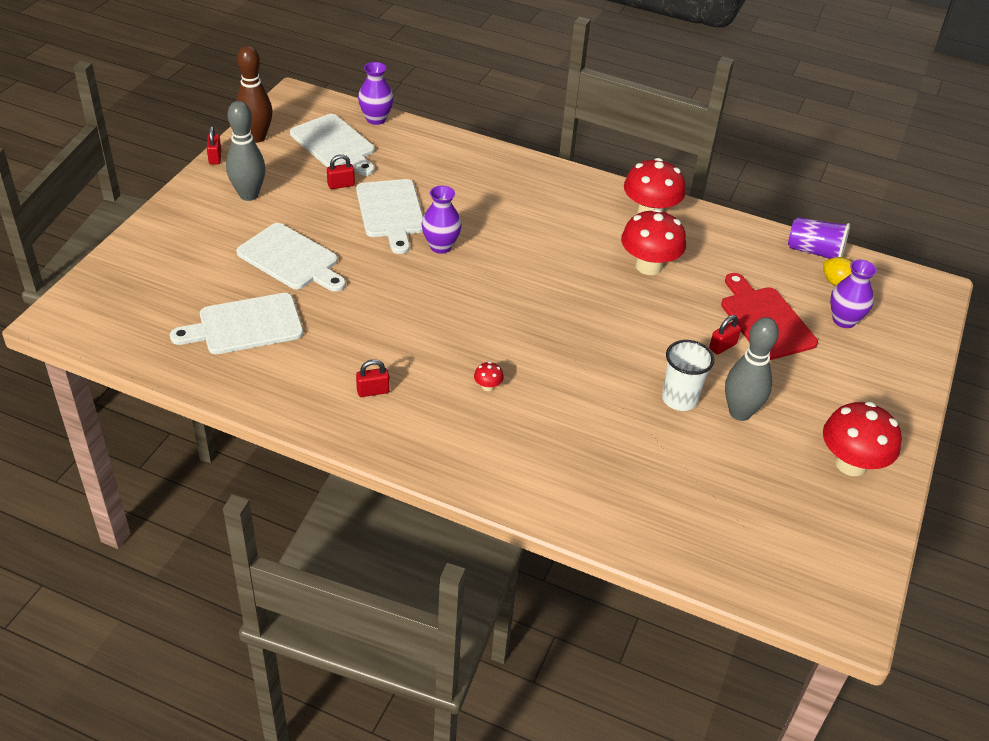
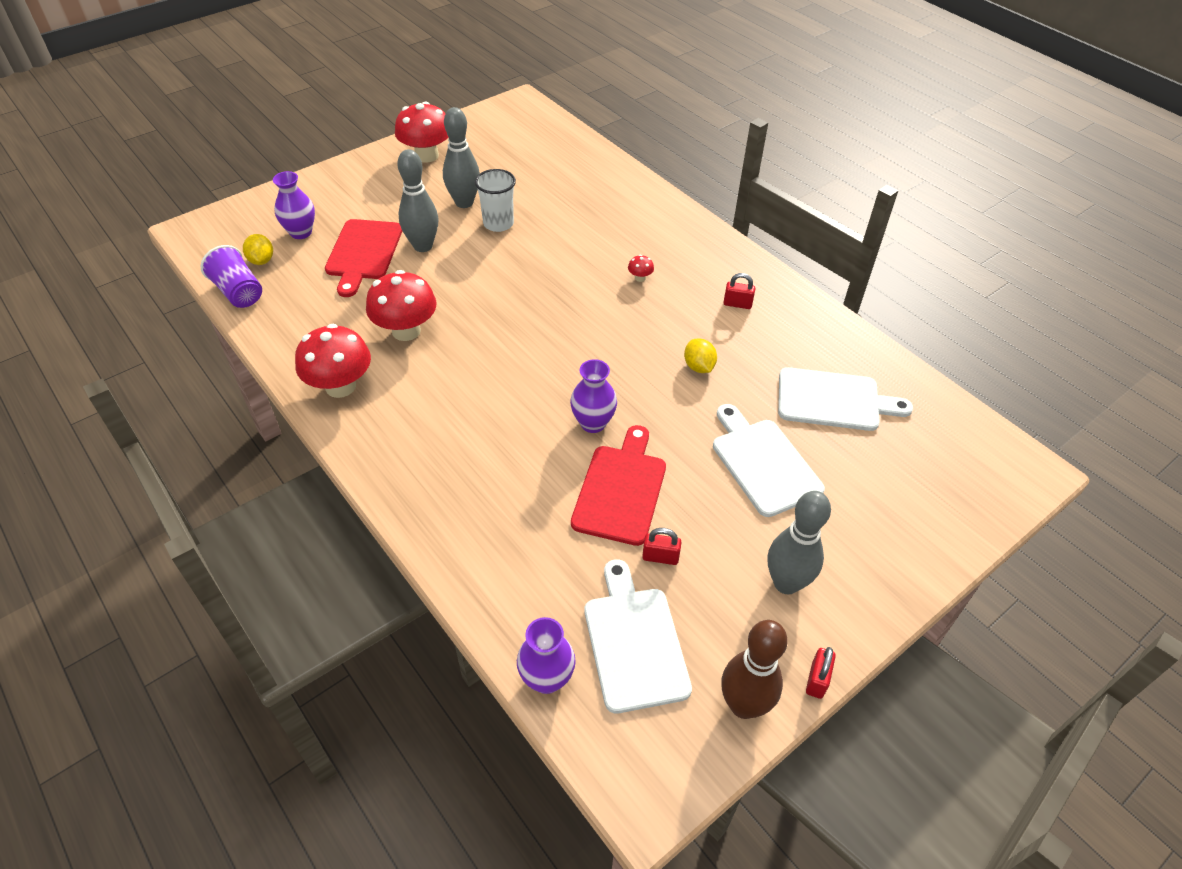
camera: 150 degrees left, 5 degrees up
(380, 316) = (698, 367): none -> yellow lemon
(391, 212) = (620, 490): white cutting board -> red cutting board
(722, 346) = (423, 246): red padlock -> grey bowling pin

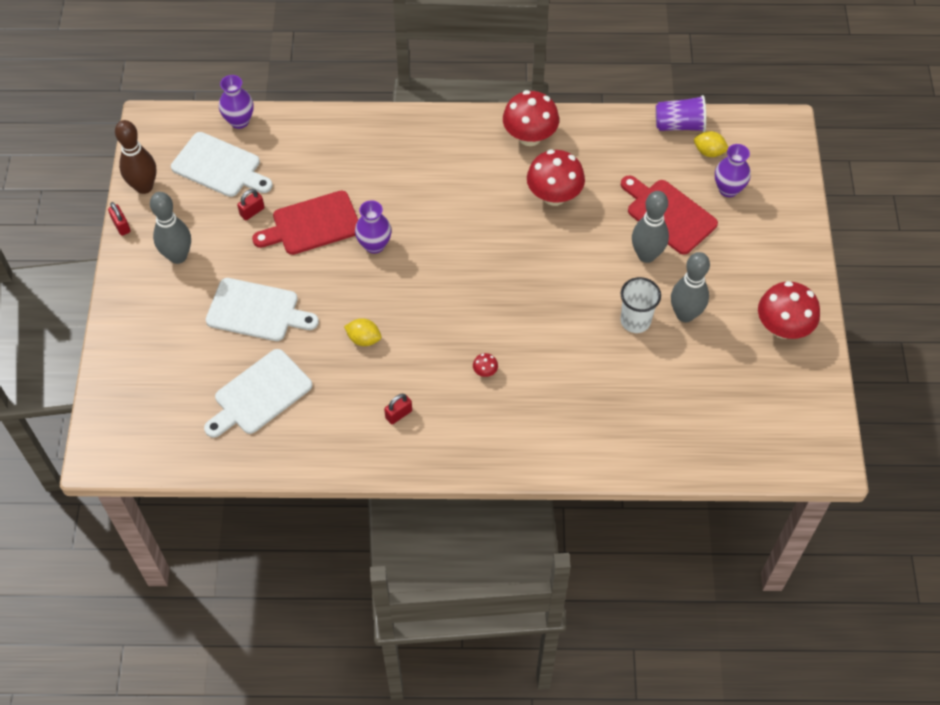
camera: 130 degrees right, 10 degrees up
(620, 490) = (312, 224): red cutting board -> red cutting board turned 105 degrees clockwise

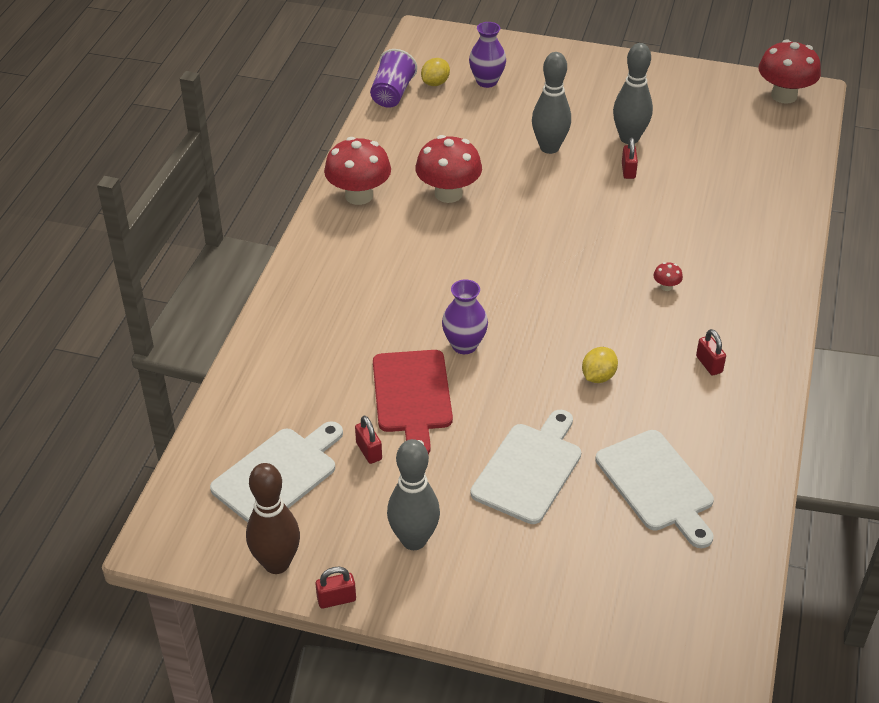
camera: 75 degrees left, 15 degrees down
(239, 121) = (209, 442): purple vase -> none
(635, 321) = (628, 171): white cup -> red padlock
(668, 214) = (503, 124): red cutting board -> none
(783, 327) = (660, 85): red mushroom -> red mushroom (784, 96)

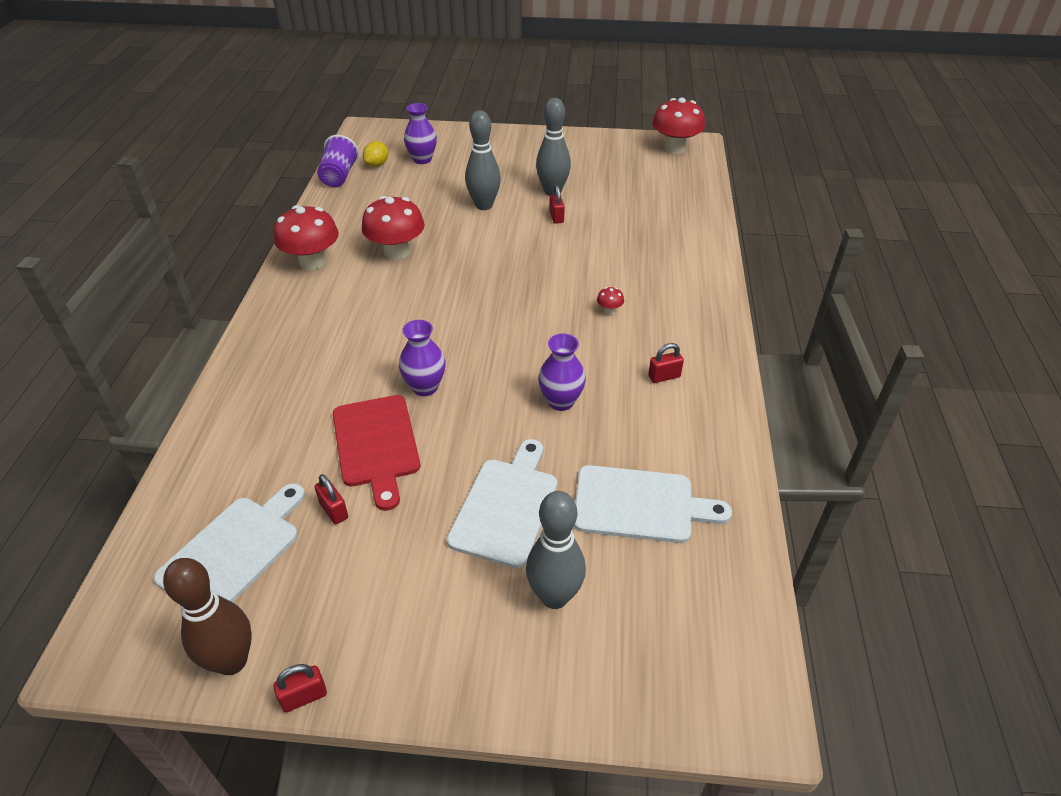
camera: 10 degrees left, 0 degrees up
(414, 540) = (390, 606): grey bowling pin -> grey bowling pin (554, 596)
(598, 376) = (561, 401): yellow lemon -> purple vase
(657, 485) = (640, 505): white cutting board -> white cutting board turned 45 degrees counterclockwise
(709, 364) = (664, 376): red padlock -> red padlock turned 75 degrees counterclockwise

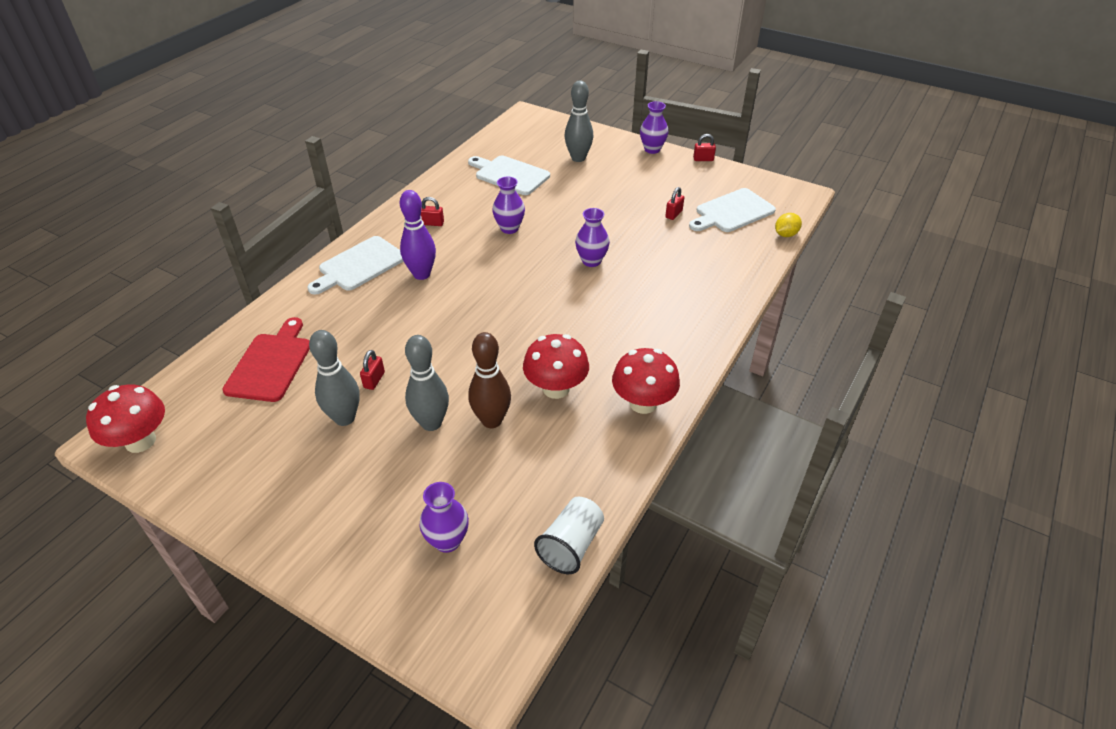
camera: 155 degrees left, 0 degrees up
(232, 661) = (734, 176): brown bowling pin -> brown bowling pin (492, 420)
(334, 510) = (673, 214): red padlock -> red padlock turned 45 degrees clockwise
(339, 176) = (571, 545): purple cup -> white cup
(376, 445) = (638, 237): red cutting board -> red cutting board (270, 364)
(377, 164) = (511, 553): yellow lemon -> yellow lemon (785, 234)
(422, 689) = (652, 149): none -> purple vase
(506, 506) = (579, 192): white cutting board -> white cutting board (359, 265)
(609, 310) = (421, 274): red mushroom -> purple bowling pin

